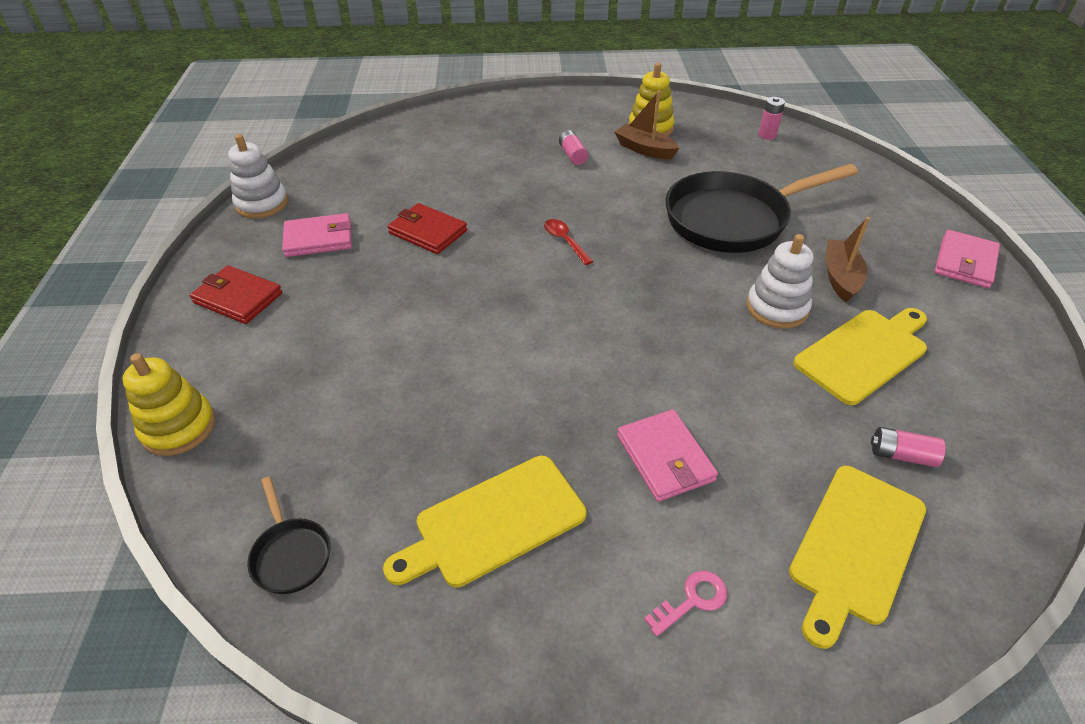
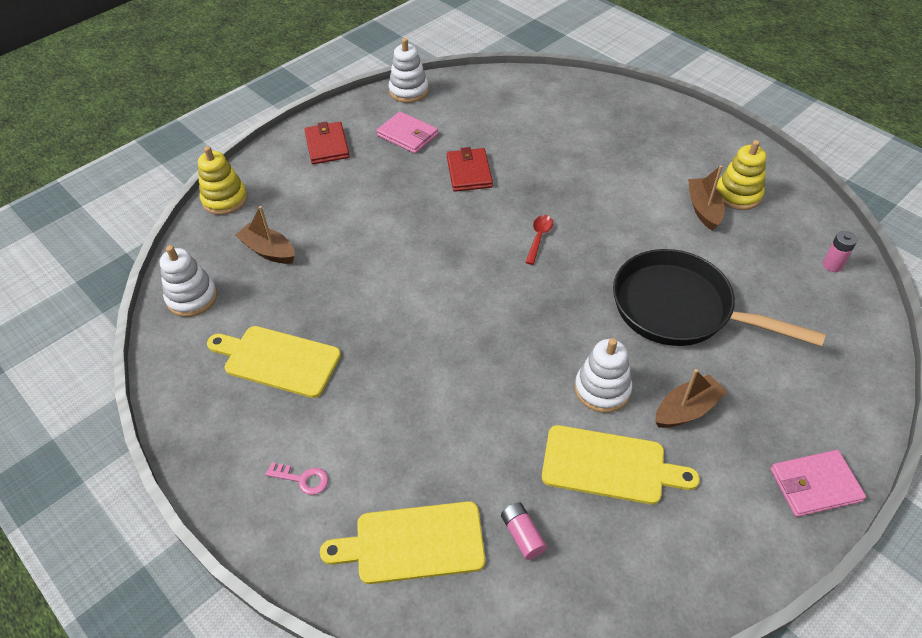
camera: 50 degrees right, 5 degrees up
(291, 554) = (192, 298): black pan -> white stacking toy
(318, 435) = (268, 251): none -> brown boat
(572, 155) = (641, 178): pink battery -> none
(665, 458) = (395, 407): pink wallet -> none

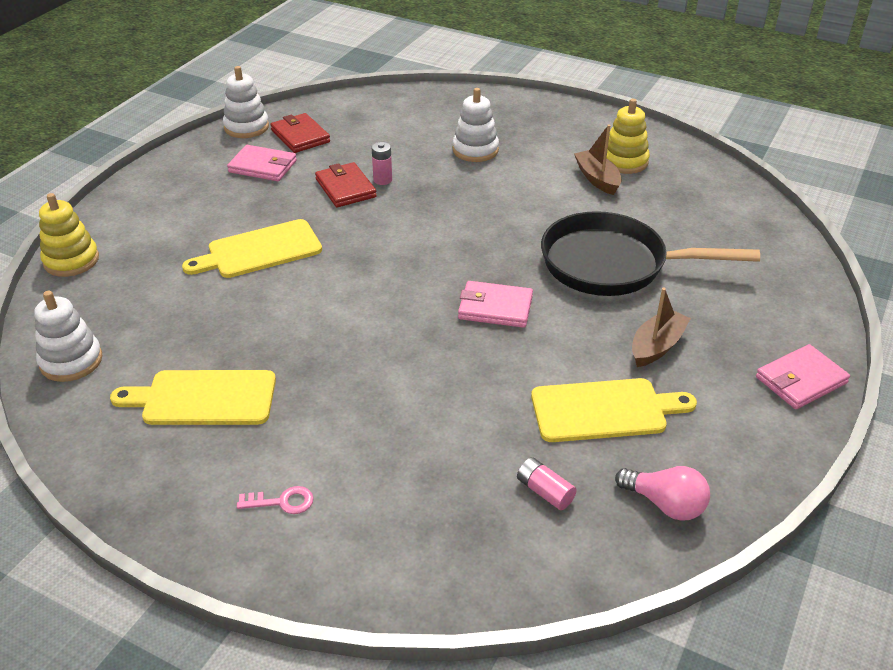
camera: 20 degrees left, 10 degrees down
(268, 251) = (146, 299): brown boat -> none
(327, 145) = (173, 190): red wallet -> red wallet (300, 136)
(413, 543) = (433, 529): yellow cutting board -> yellow cutting board (259, 250)
(539, 238) = (445, 231): red spoon -> none
(552, 330) = (495, 308): none -> pink wallet
(602, 389) = (568, 347): white stacking toy -> white stacking toy (475, 150)
(626, 581) = (665, 504): none -> pink light bulb
(832, 265) = (735, 202): pink battery -> pink battery (382, 180)

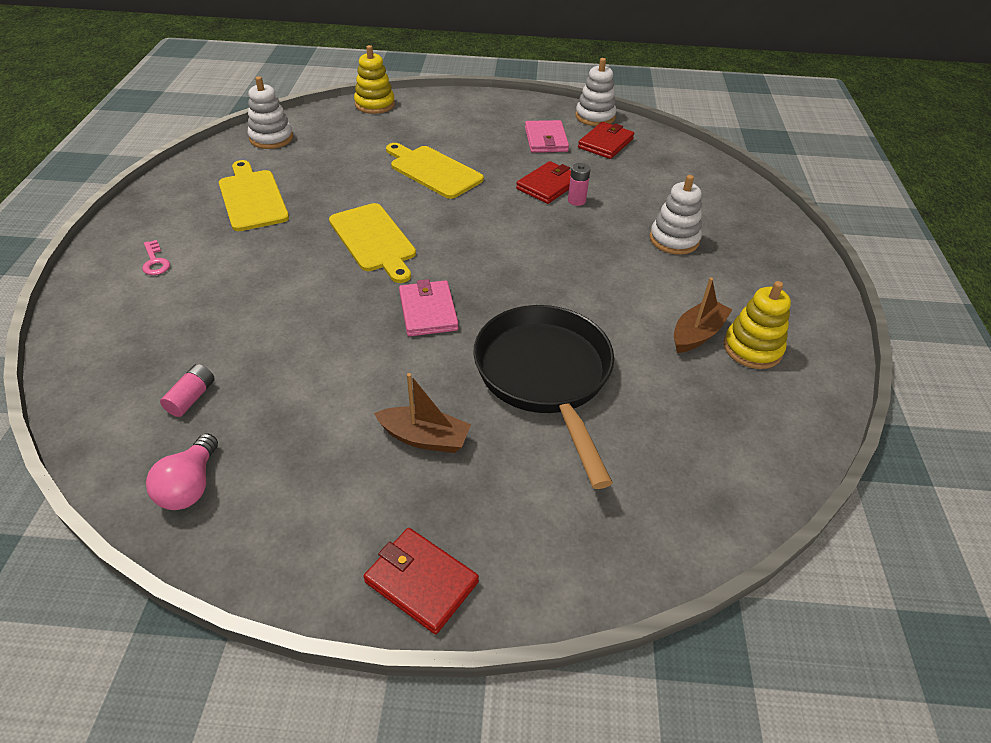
camera: 65 degrees right, 5 degrees up
(604, 410) = (310, 416): yellow cutting board -> yellow cutting board (374, 240)
(801, 380) = (421, 582): pink wallet -> red wallet

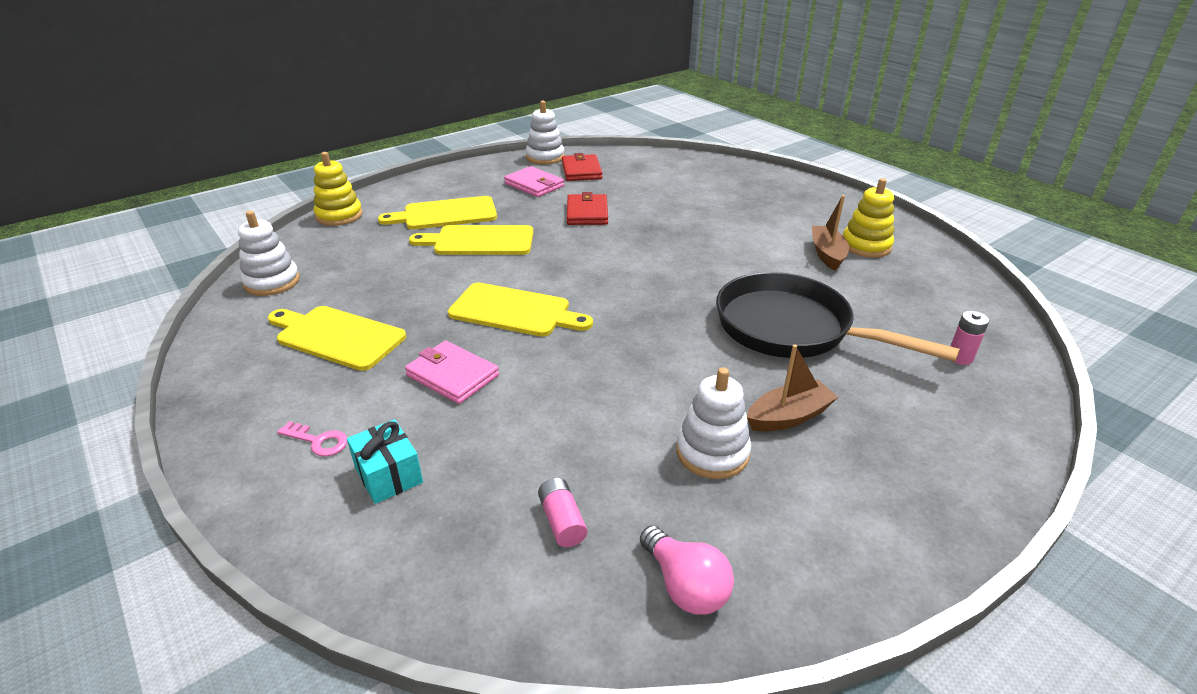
camera: 40 degrees left, 10 degrees down
(156, 306) = (388, 475): none -> turquoise gift
(421, 582) = (946, 505): red wallet -> none
(428, 311) = (644, 335): pink wallet -> pink wallet (452, 375)
(443, 136) = (445, 214): none -> yellow cutting board
(576, 201) = (623, 213): pink battery -> pink battery (960, 357)
(674, 240) = (723, 208): white stacking toy -> white stacking toy (712, 452)

